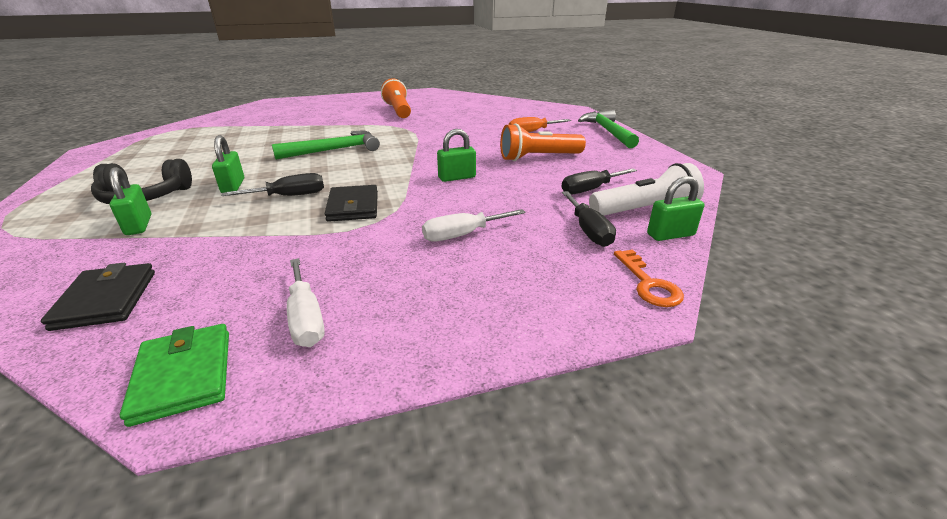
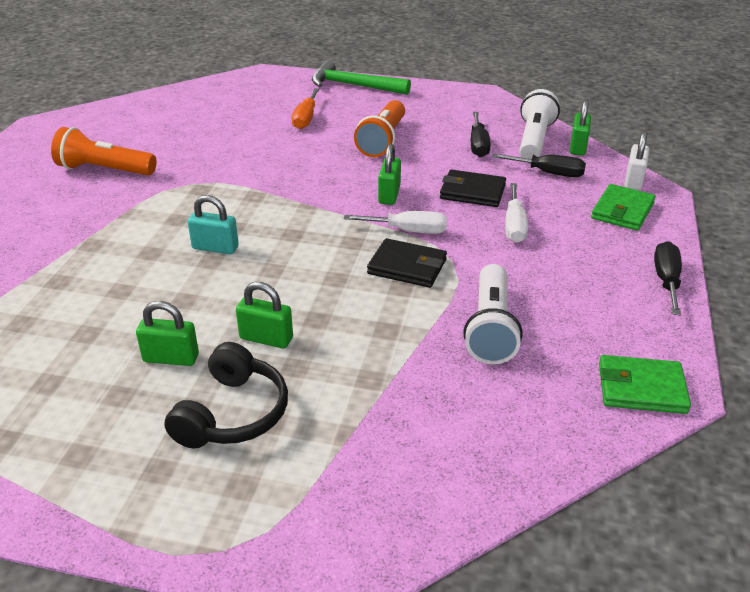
camera: 60 degrees left, 5 degrees up
(106, 300) = (501, 434): black wallet -> black wallet (472, 192)
(139, 225) = (329, 417): green padlock -> green padlock (171, 358)
(275, 260) = (491, 328): none -> white flashlight
(289, 196) = (340, 301): black screwdriver -> black screwdriver (666, 280)
(306, 318) = (597, 324): white screwdriver -> white screwdriver (408, 231)
(334, 150) = (215, 248): green hammer -> turquoise padlock
(566, 289) = (622, 211): none -> green wallet
(648, 284) = (633, 181): orange key -> white padlock

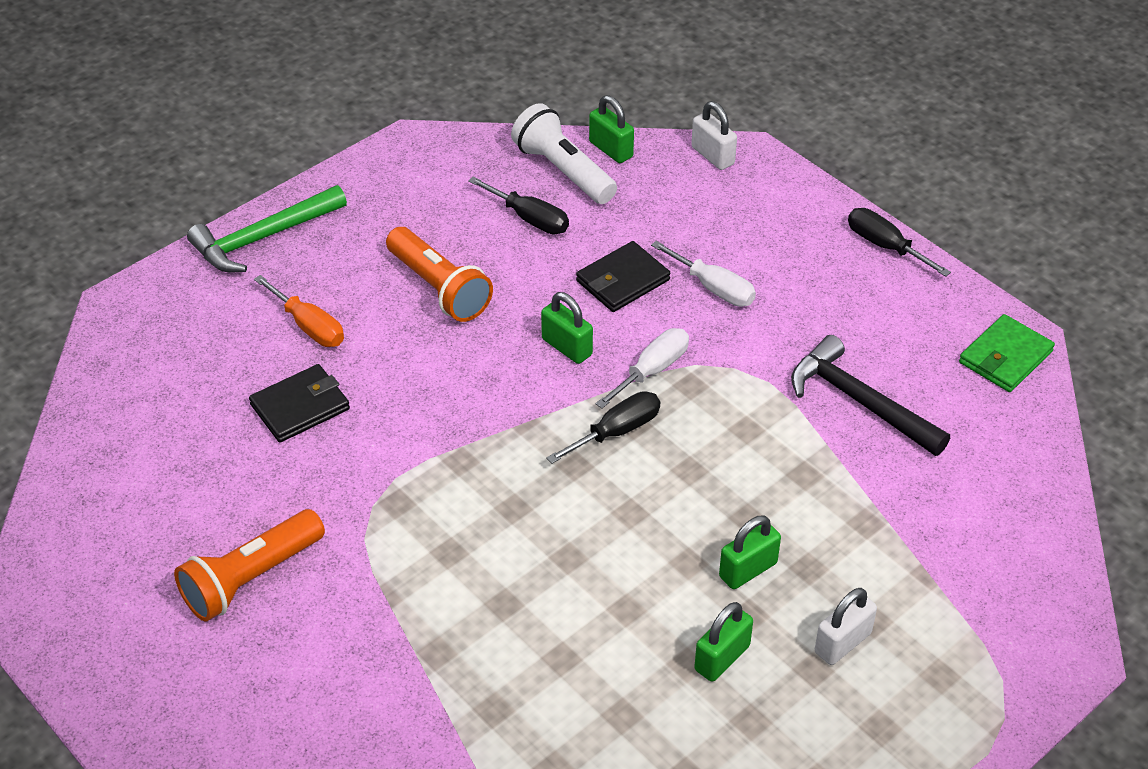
camera: 55 degrees left, 10 degrees up
(215, 248) = (545, 542): turquoise padlock -> none
(233, 414) = (842, 643): black headphones -> white padlock
(407, 267) = (715, 406): black wallet -> black wallet (300, 407)
(491, 328) = (859, 402): white flashlight -> black hammer
(549, 173) = (640, 203): black screwdriver -> black screwdriver (617, 431)
(622, 211) = (756, 198): green wallet -> none

